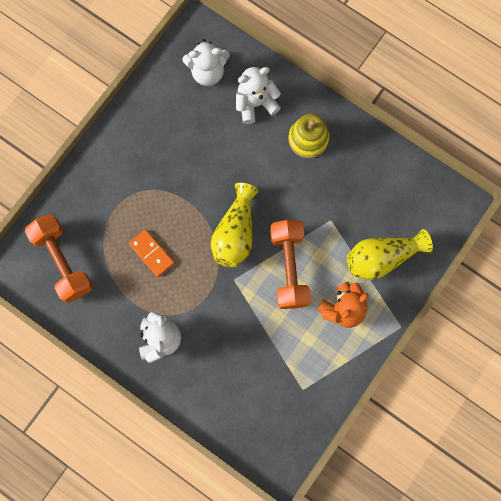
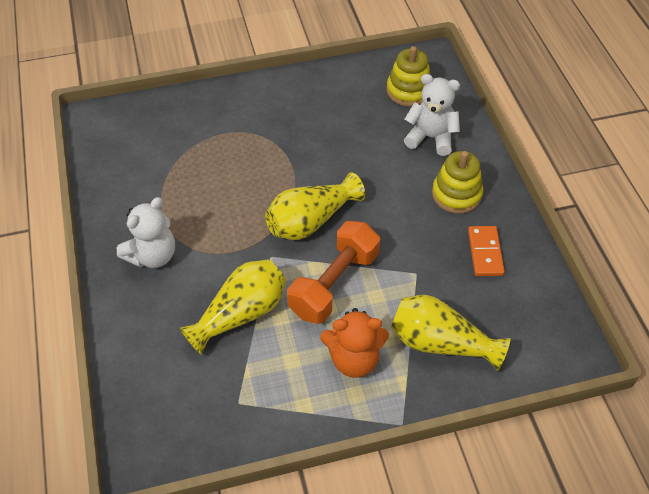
camera: 40 degrees right, 25 degrees down
(63, 261) = (139, 141): orange dumbbell -> none
(151, 253) = (219, 185): orange domino -> orange domino (485, 252)
(207, 72) = (408, 91): white teddy bear -> yellow stacking toy
(253, 334) = (241, 314): none -> yellow vase

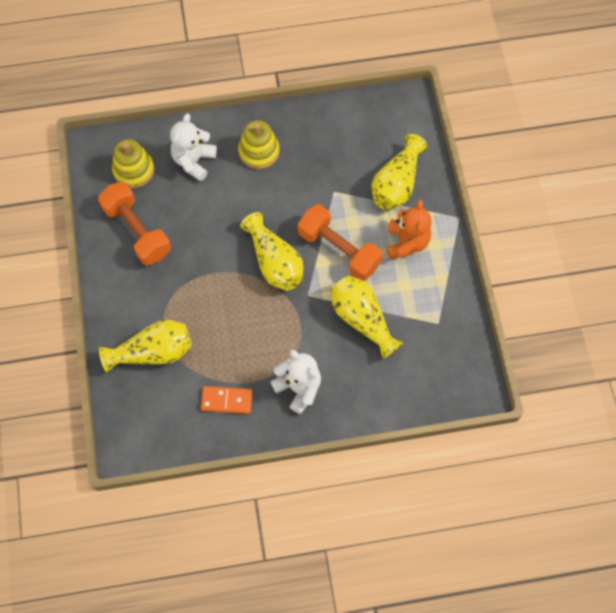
camera: 85 degrees left, 15 degrees up
(197, 128) = (153, 352): none -> yellow vase
(336, 101) = (137, 231): none -> orange dumbbell
(485, 252) = (319, 141): orange domino -> orange domino (226, 400)

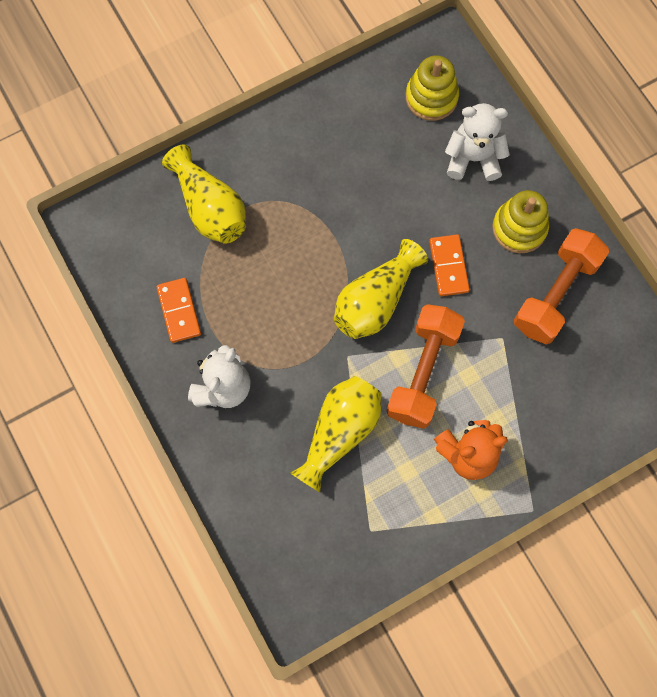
camera: 70 degrees right, 5 degrees up
(137, 231) = (354, 132): orange dumbbell -> orange dumbbell (556, 294)
(268, 206) = (448, 266): none -> orange domino
(396, 184) = (547, 413): yellow vase -> none

